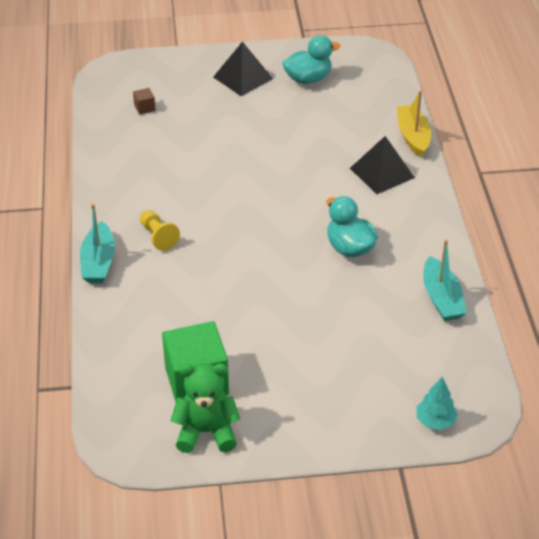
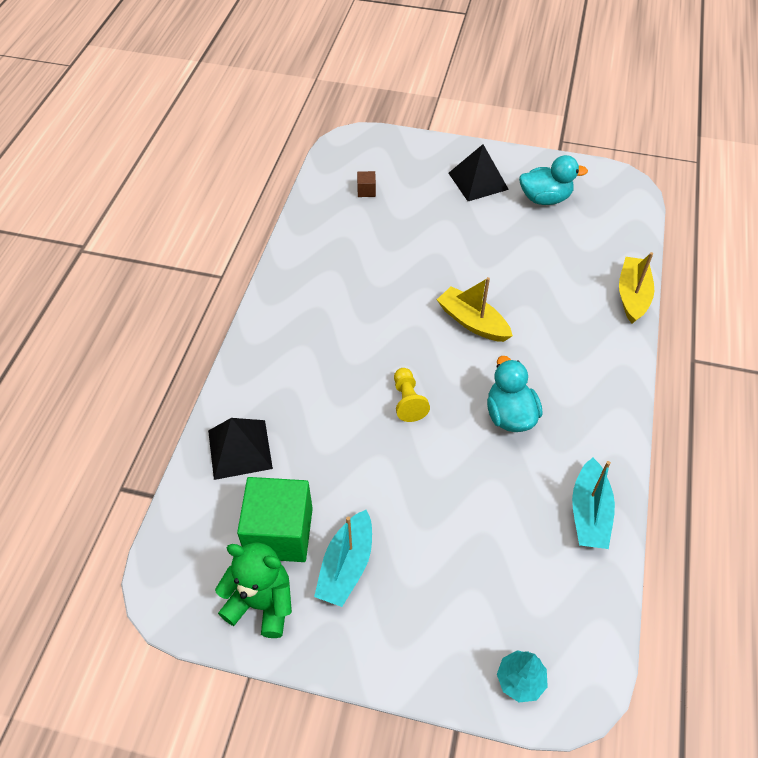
camera: 20 degrees right, 10 degrees up
(98, 262) = (245, 355): turquoise boat -> turquoise boat (346, 565)
(158, 236) = (316, 342): yellow pawn -> yellow pawn (408, 401)
(288, 188) = (472, 322): none -> yellow boat
(382, 173) = (581, 331): black pyramid -> black pyramid (239, 449)

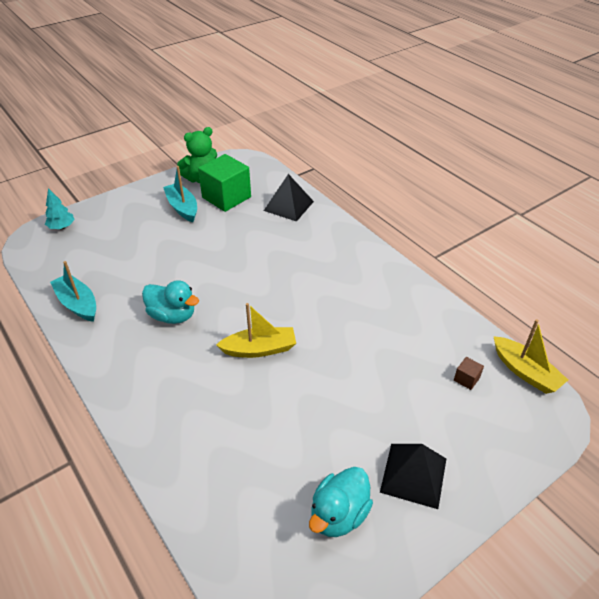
camera: 130 degrees right, 10 degrees down
(408, 401) = (239, 279): yellow pawn -> none
(632, 296) = (163, 475): yellow boat -> yellow boat (525, 372)

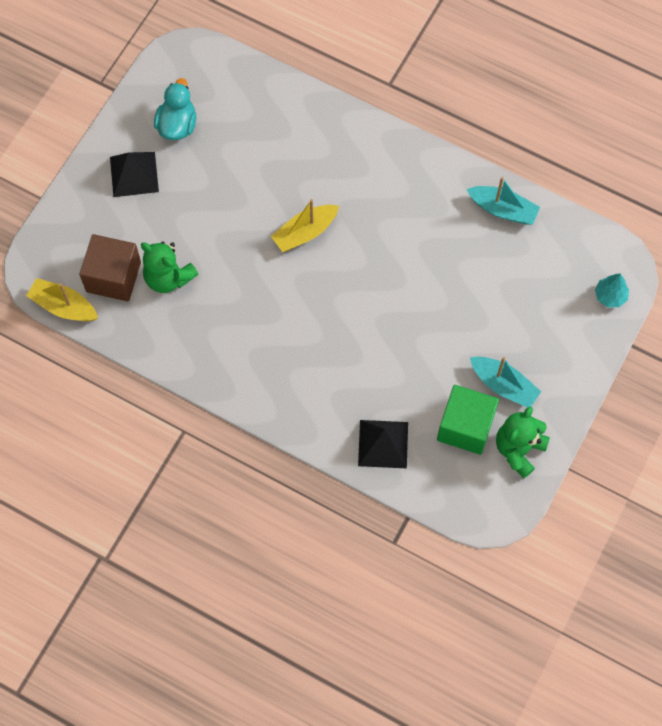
camera: 155 degrees right, 25 degrees up
(172, 315) = (406, 234): turquoise duck -> none
(410, 359) = (168, 277): none -> green teddy bear
(466, 379) = (113, 277): brown cube -> brown cube, size x2.48

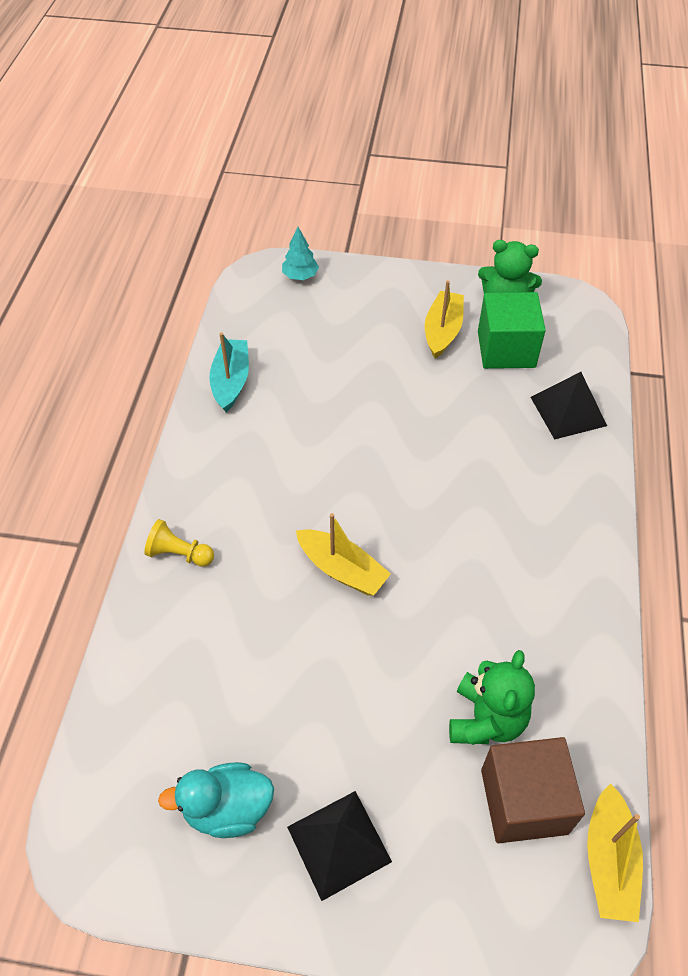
camera: 110 degrees left, 15 degrees down
(356, 139) = (179, 554): none -> yellow pawn
(503, 385) = (442, 331): turquoise boat -> yellow boat

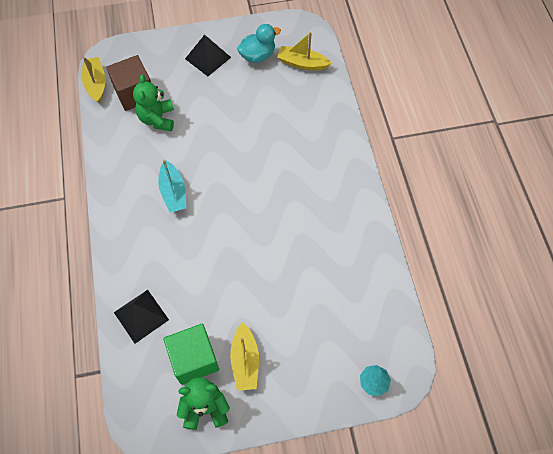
camera: 160 degrees right, 10 degrees up
(179, 554) = (338, 147): yellow pawn -> none
(231, 381) = (371, 264): turquoise boat -> turquoise boat (173, 192)
(342, 569) = (250, 165): yellow boat -> yellow boat (302, 63)

